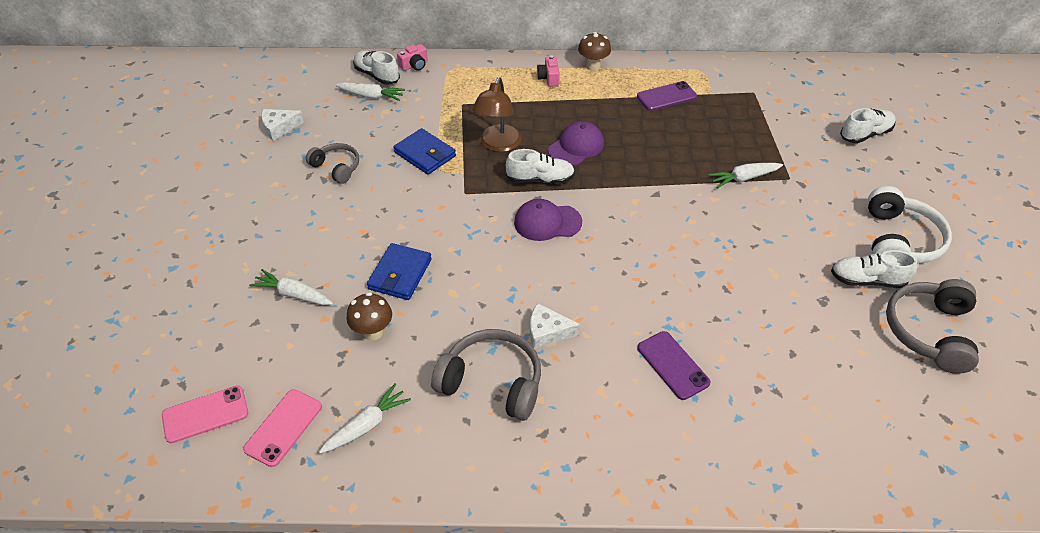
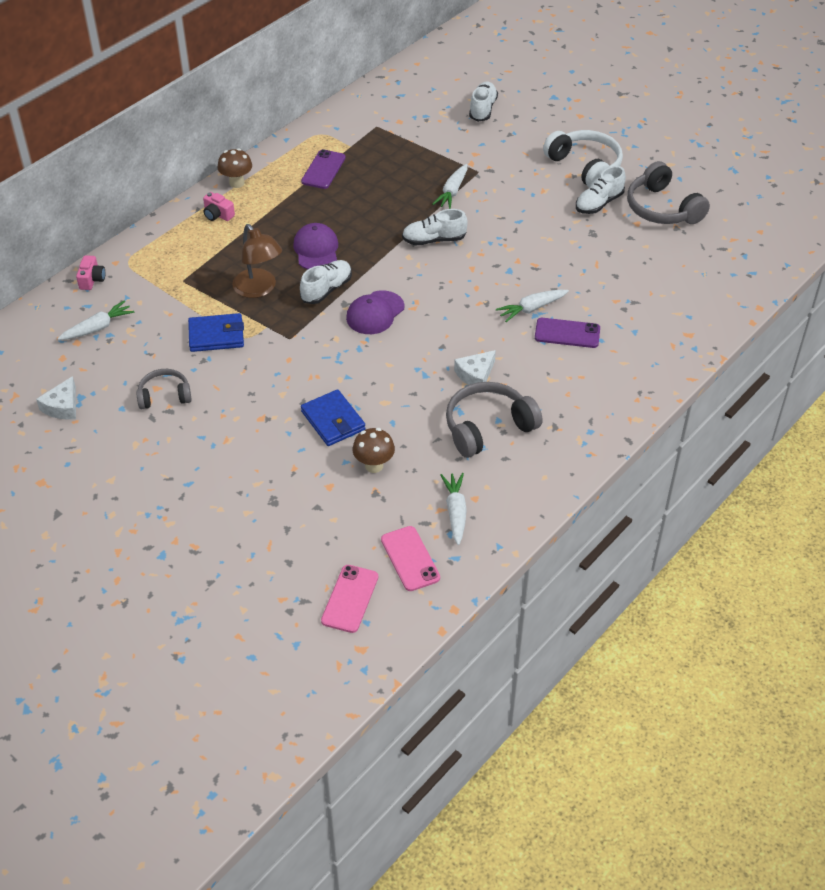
camera: 50 degrees left, 0 degrees up
(293, 294) = (282, 492): white carrot -> white carrot (531, 309)
(377, 75) = (73, 309): white shoe -> white shoe (434, 240)

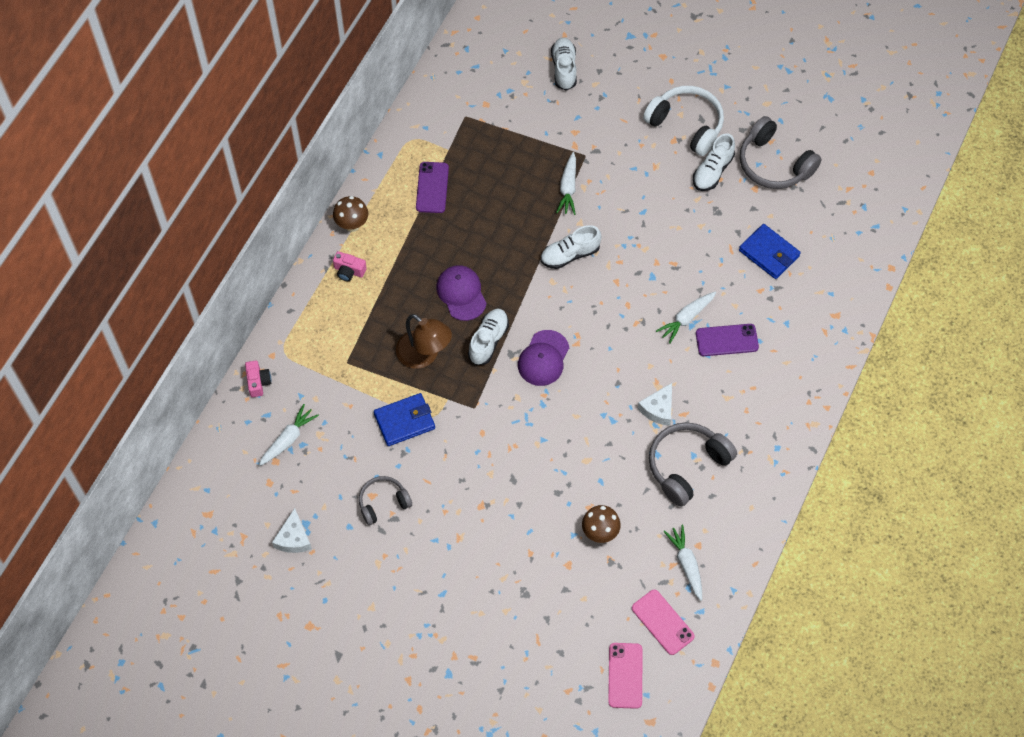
camera: 15 degrees left, 15 degrees up
(333, 421) = (547, 492): blue wallet -> blue wallet (769, 253)

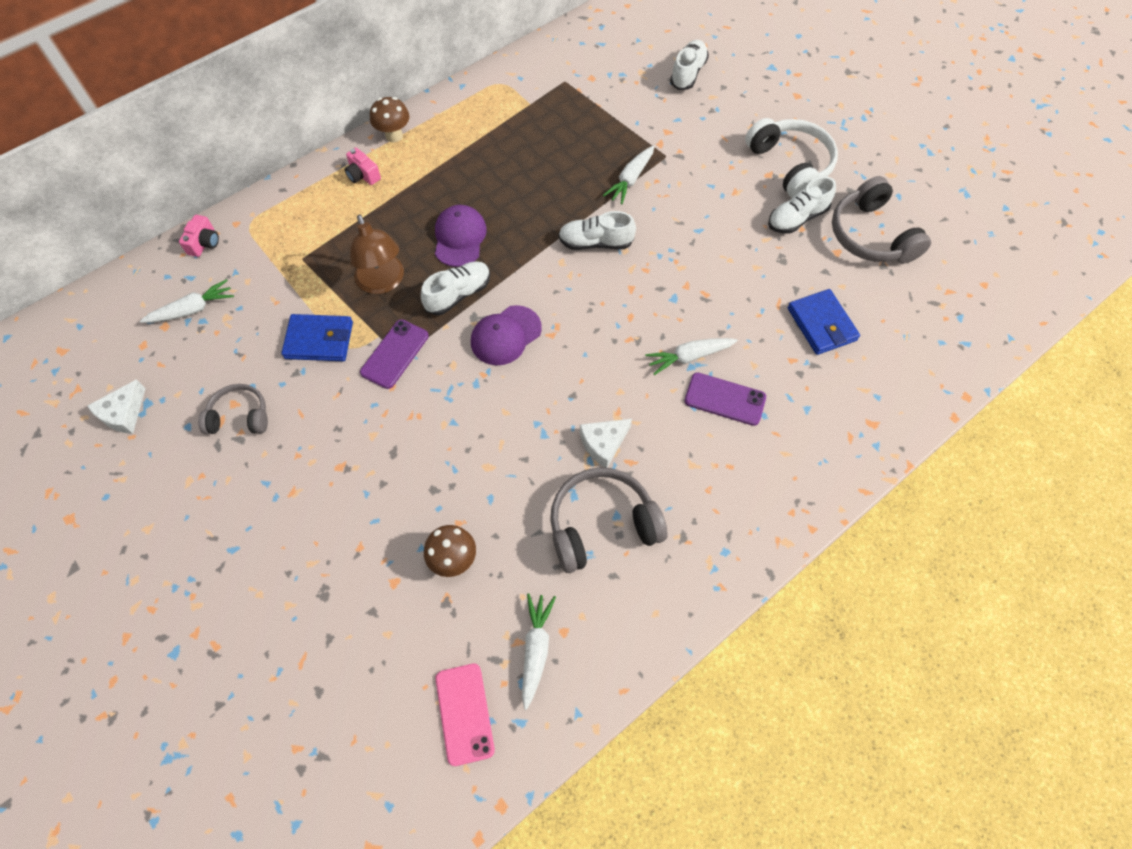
camera: 25 degrees right, 0 degrees up
(432, 187) = (493, 131): purple phone -> purple phone (395, 354)
(625, 675) = (377, 764): pink phone -> none

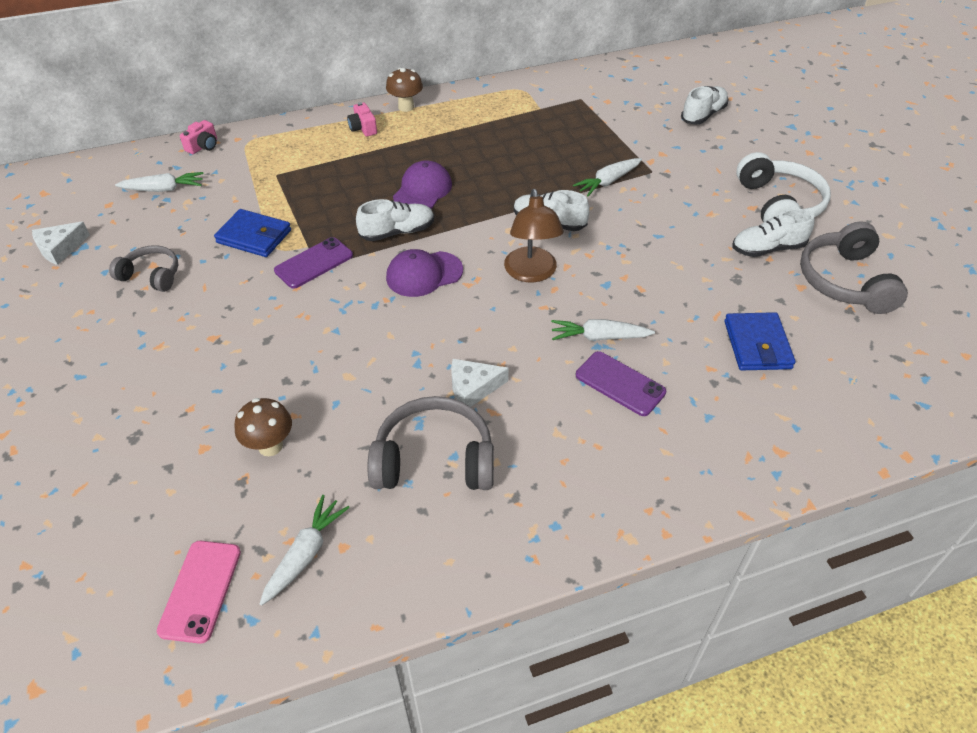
camera: 20 degrees right, 15 degrees down
(383, 283) = (335, 208): brown lamp -> brown lamp (531, 273)

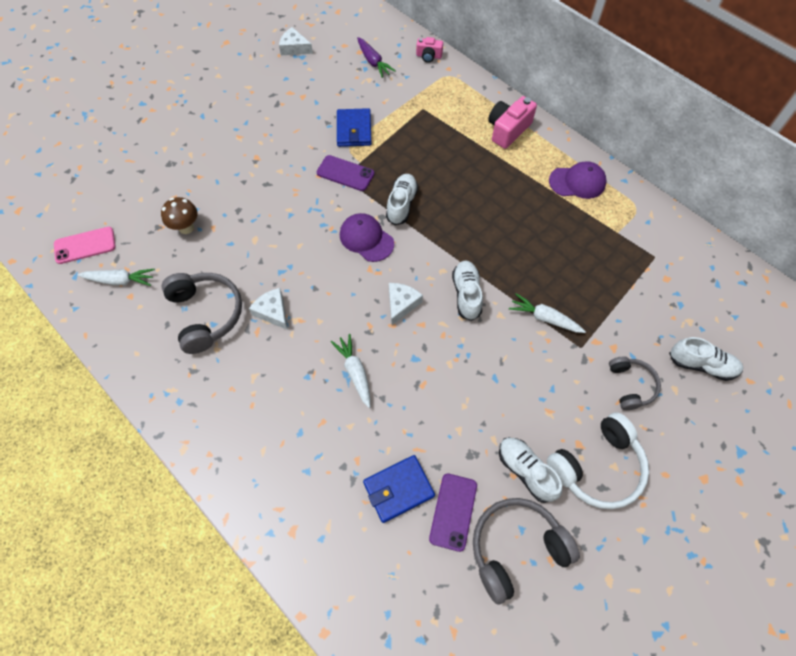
camera: 65 degrees right, 15 degrees up
(151, 275) = (293, 101): grey headphones -> grey headphones (631, 385)
(164, 189) = (373, 62): white carrot -> purple carrot
(363, 128) = (508, 130): pink camera -> pink camera, size x1.71
(397, 232) = (401, 204): white shoe -> white shoe turned 120 degrees counterclockwise
(406, 107) = (553, 143): brown mushroom -> none
(422, 190) = (456, 198): purple cap -> purple cap (577, 182)
(531, 273) = (401, 304): brown lamp -> white cheese
(620, 384) = (314, 401): purple phone -> purple phone (453, 511)

